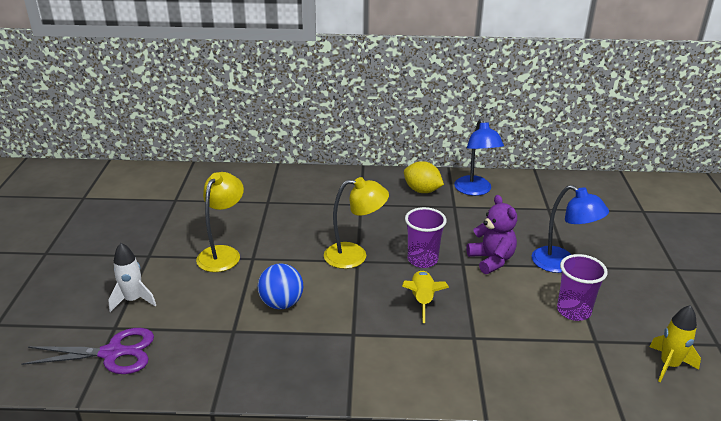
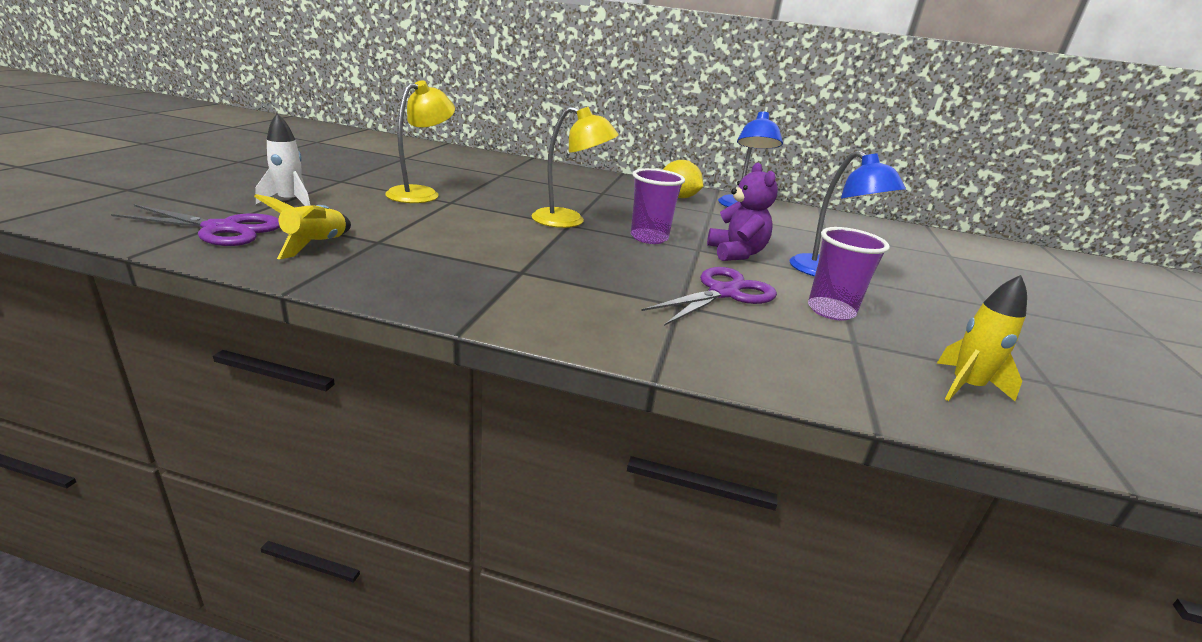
camera: 10 degrees right, 5 degrees down
(281, 303) = (454, 235): blue ball -> none
(422, 300) = (628, 264): yellow rocket -> yellow rocket (316, 245)
(498, 314) = (723, 293): none -> purple scissors

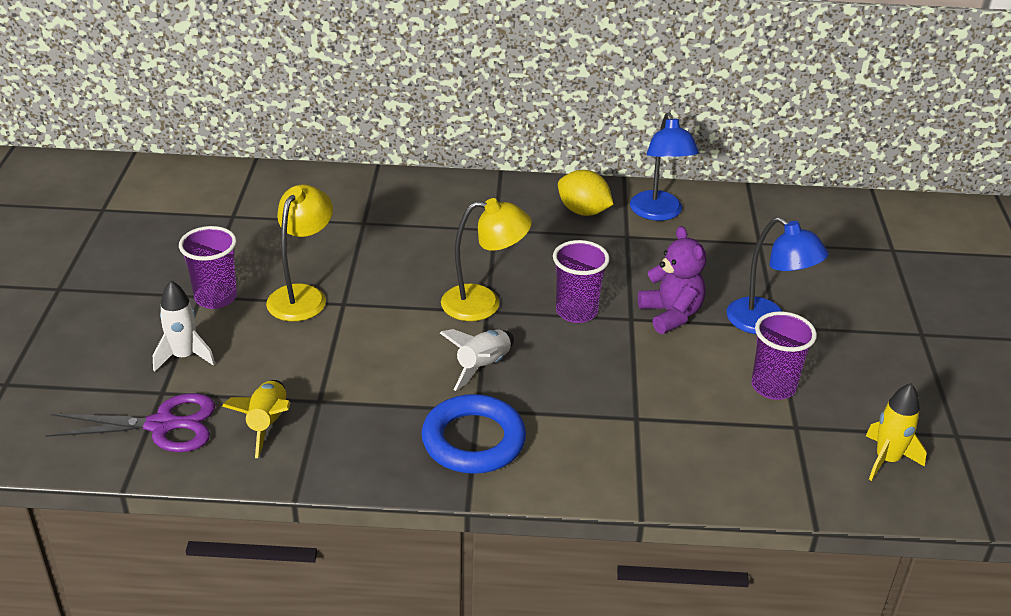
camera: 10 degrees left, 10 degrees up
(351, 183) = (216, 298): none -> purple cup
(502, 289) = (473, 440): none -> blue ring
(545, 250) = (483, 366): none -> white rocket
(723, 293) = (672, 388): purple scissors -> none

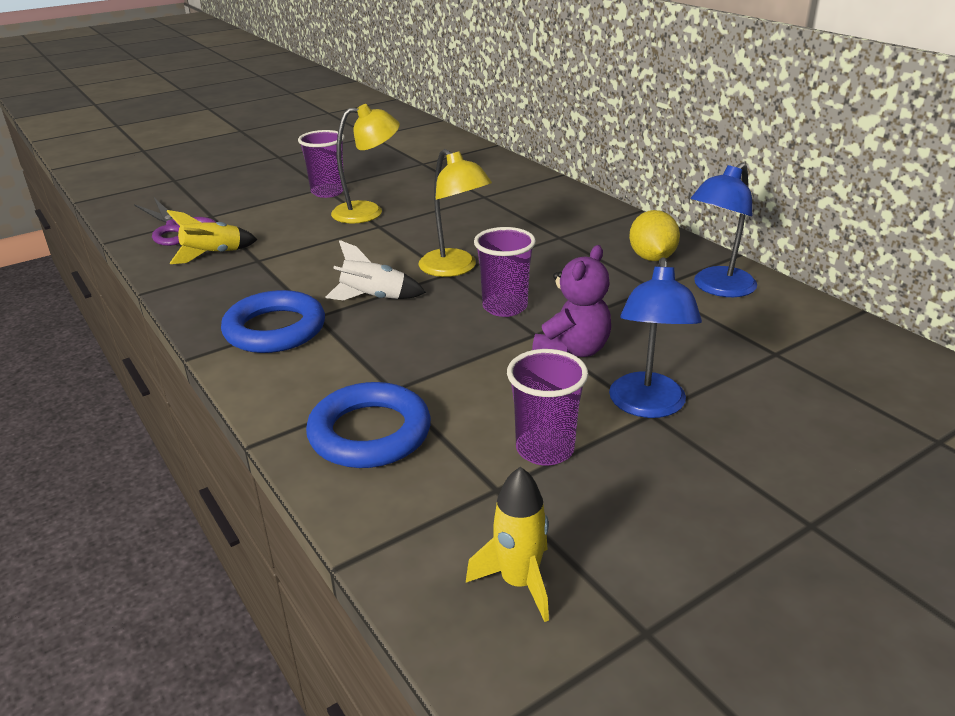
camera: 55 degrees right, 5 degrees down
(184, 357) = (255, 207): white rocket -> none
(682, 453) = (370, 433): none -> blue ring

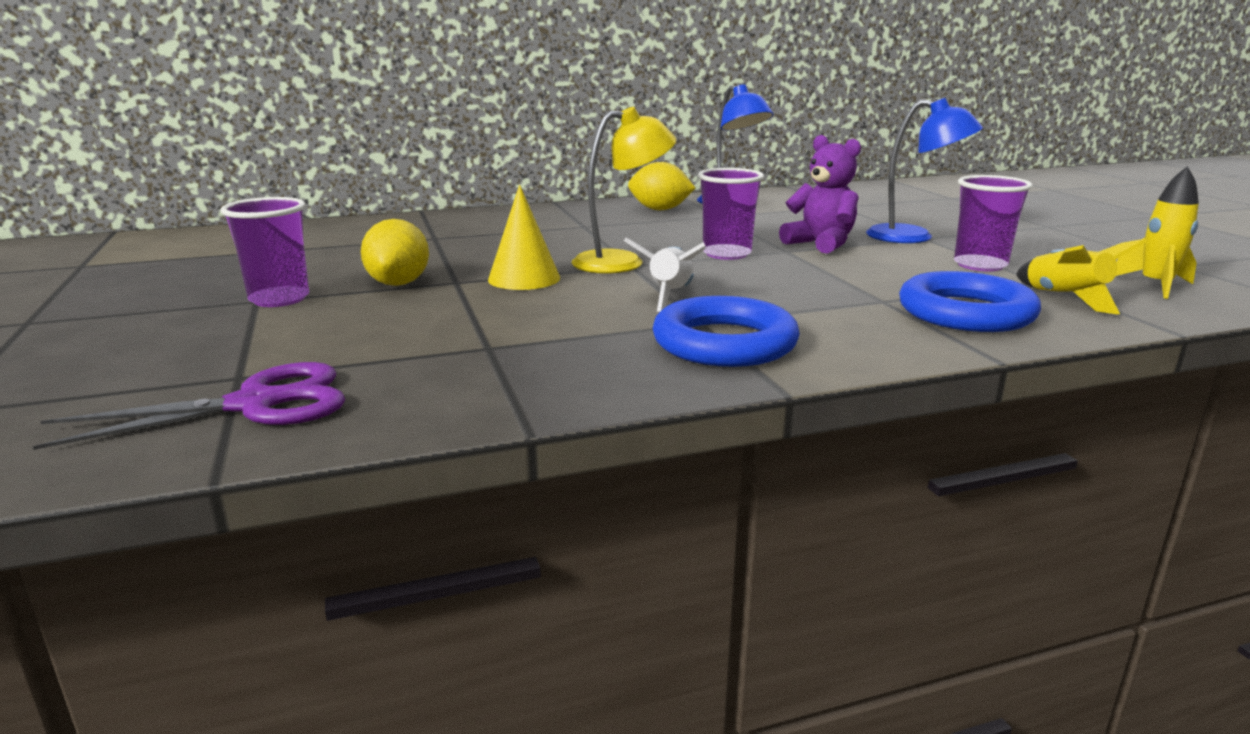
camera: 75 degrees left, 10 degrees down
(213, 255) = (428, 376): yellow rocket -> yellow rocket (1065, 298)
(368, 212) = (398, 283): yellow lamp -> yellow lemon
(394, 244) = (524, 278): none -> yellow cone

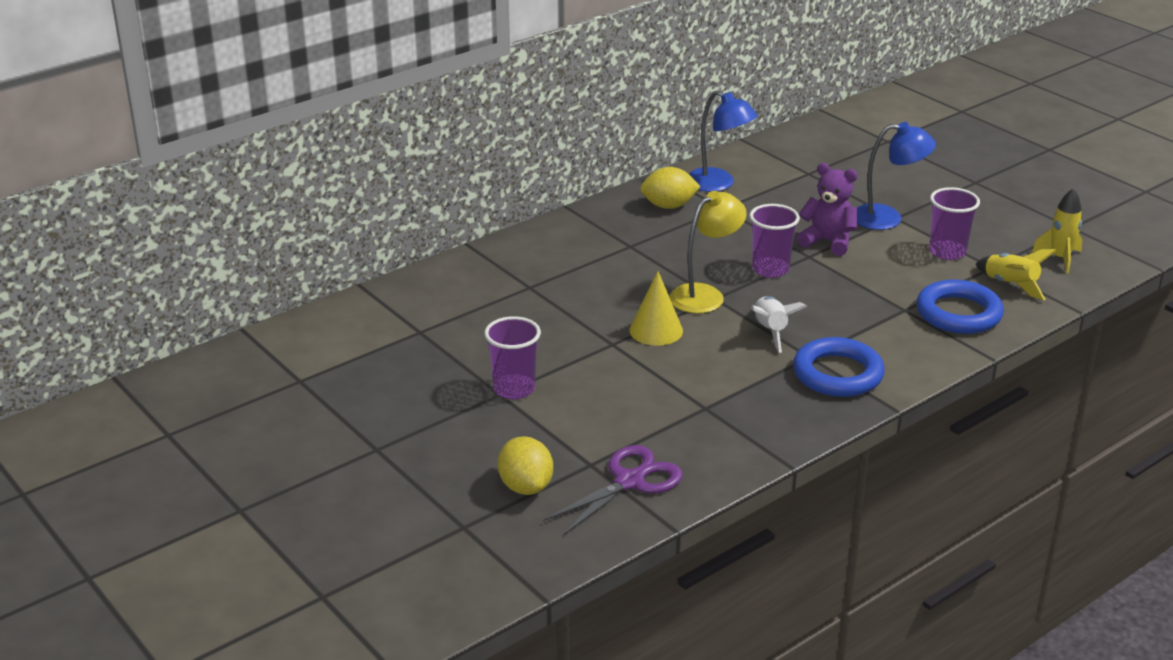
camera: 20 degrees left, 10 degrees up
(398, 283) = (575, 354): yellow lemon -> yellow lemon (526, 486)

